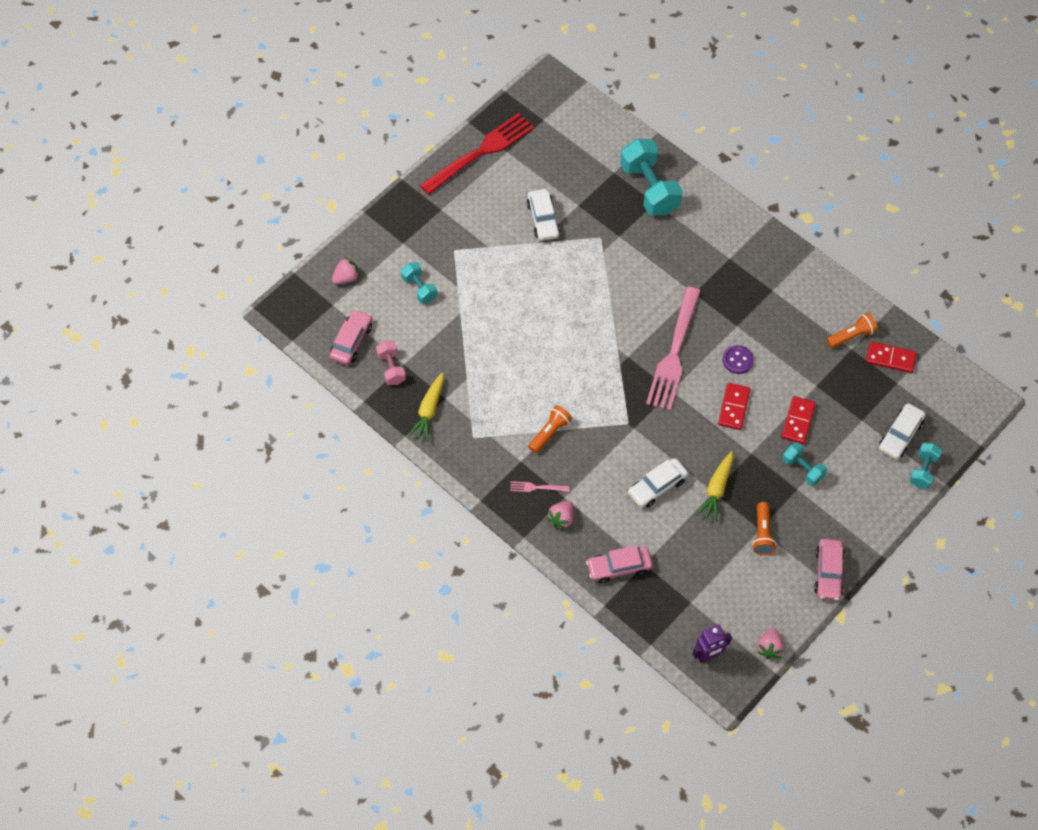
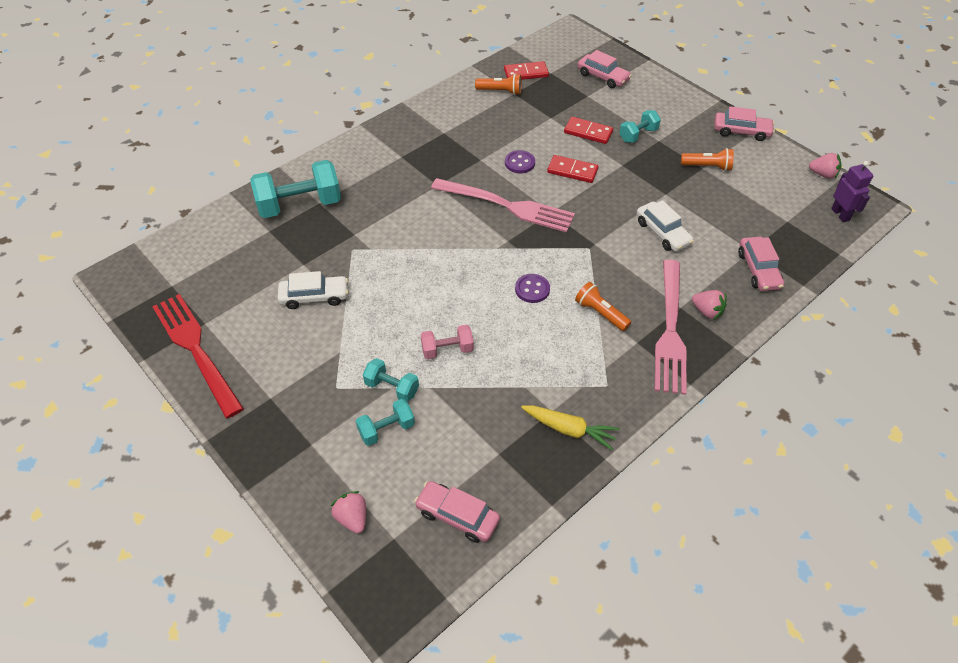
camera: 85 degrees left, 10 degrees down
(391, 368) = (504, 469): pink dumbbell -> pink dumbbell (447, 350)
(537, 487) = (670, 330): pink fork -> pink fork, size x2.49
(571, 379) = (532, 289): none -> purple button
(716, 489) = (663, 191): yellow carrot -> none
(851, 336) = (500, 91): orange flashlight -> orange flashlight turned 120 degrees clockwise
(890, 358) = (526, 73): red domino -> red domino turned 60 degrees clockwise
(900, 435) = (603, 77): white car -> pink car
(923, 470) = (636, 69): turquoise dumbbell -> turquoise dumbbell (392, 388)

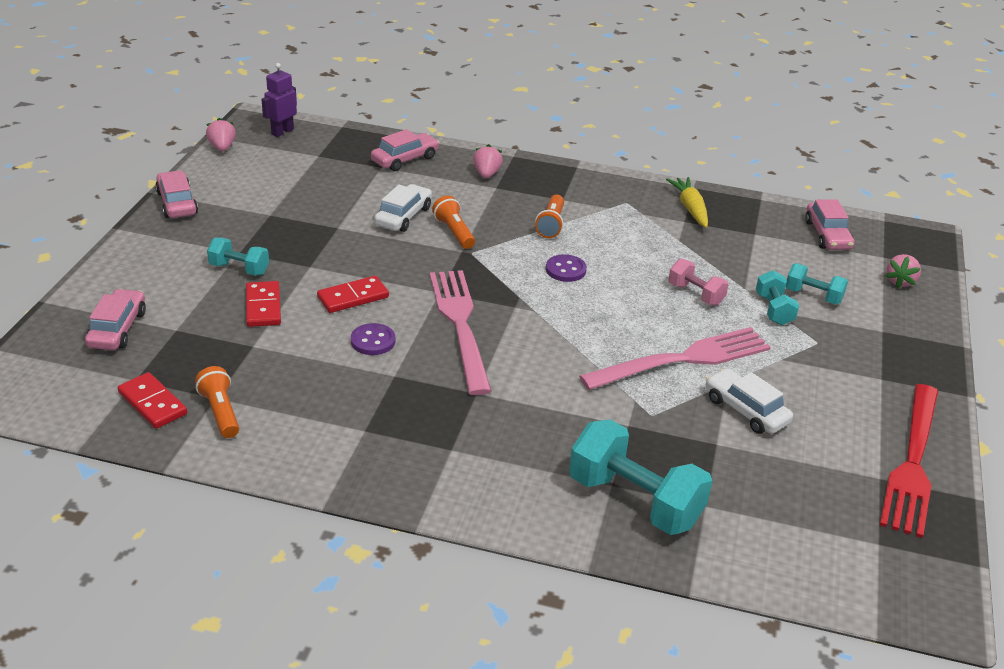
camera: 125 degrees left, 15 degrees down
(572, 171) = (353, 297): red domino -> red domino turned 75 degrees clockwise
(670, 330) = (529, 187): pink fork -> pink fork (682, 360)
(707, 166) = (265, 212): orange flashlight -> orange flashlight (454, 232)

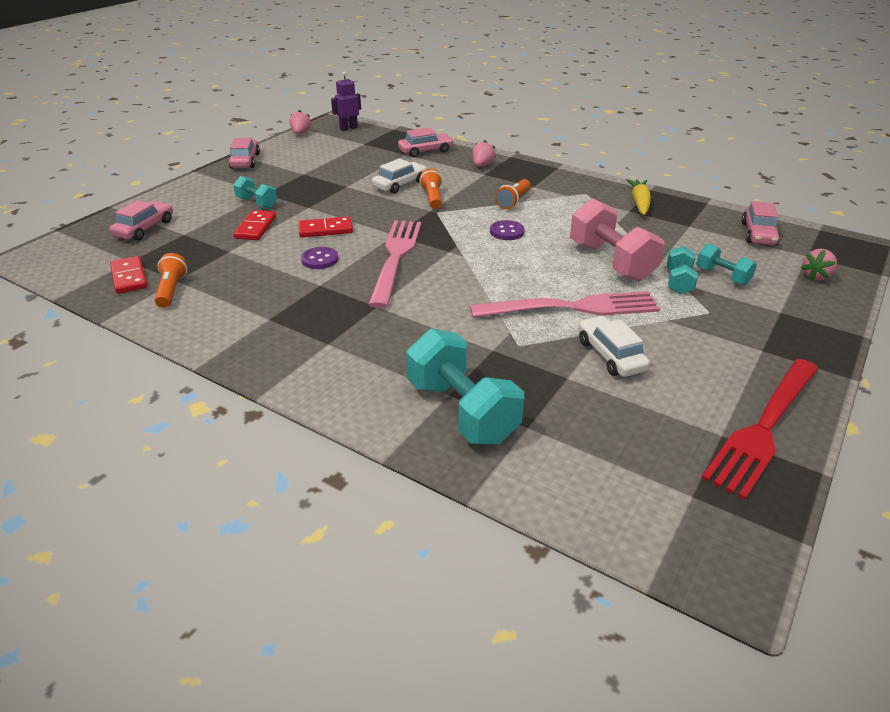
camera: 20 degrees right, 0 degrees up
(695, 294) = (611, 262): pink dumbbell -> pink dumbbell, size x1.88

